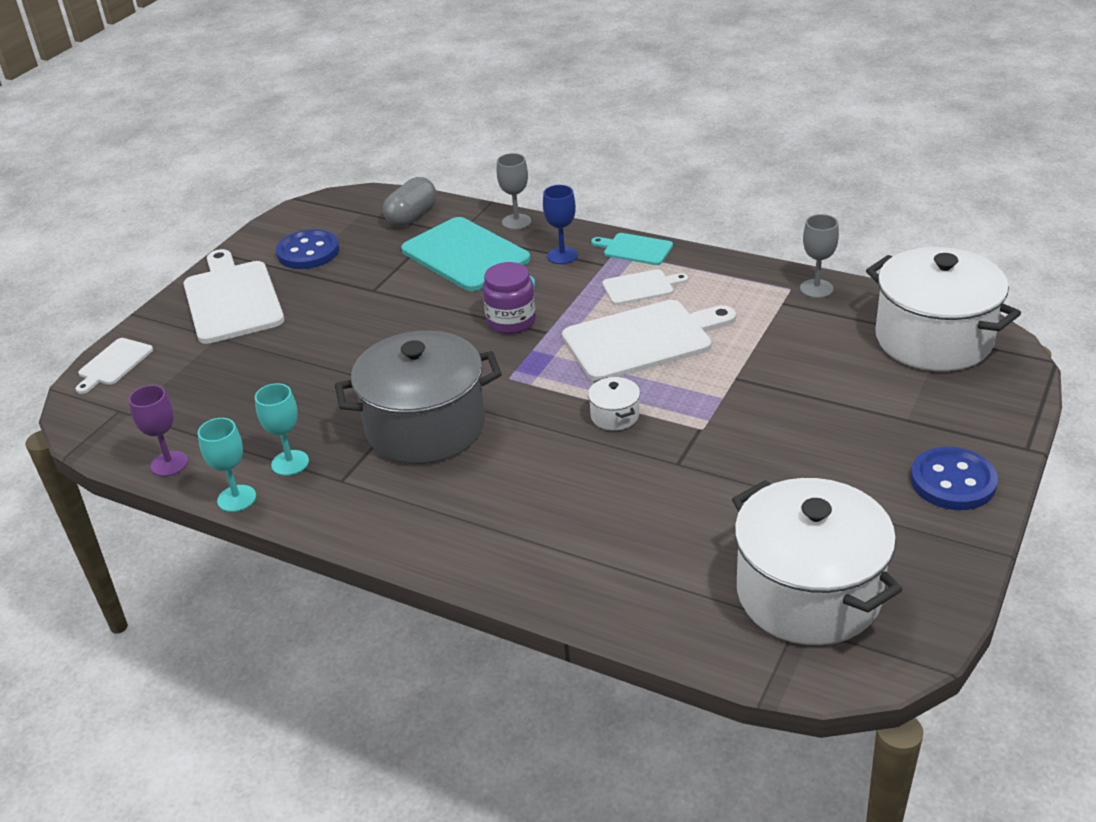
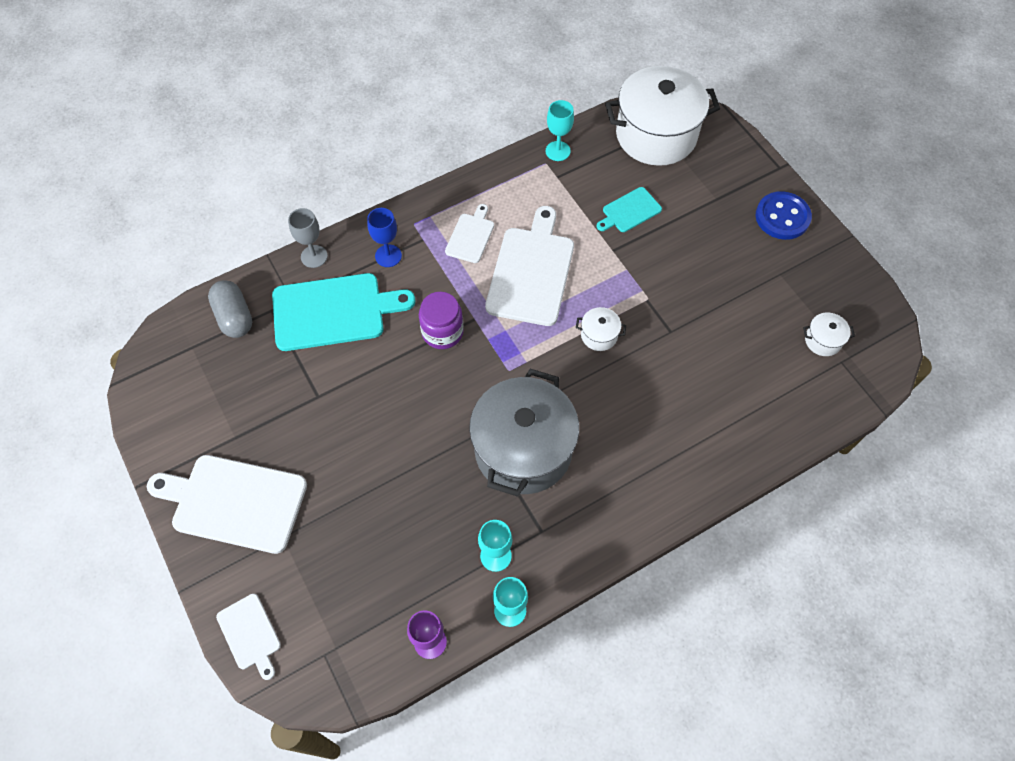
camera: 60 degrees left, 25 degrees up
(308, 252) = (215, 414): blue button -> none
(635, 249) = (421, 211): turquoise cutting board -> turquoise cutting board (629, 211)
(808, 593) = (823, 340): white pot -> white pot, size x0.40
(816, 289) = (558, 151): grey goblet -> turquoise goblet

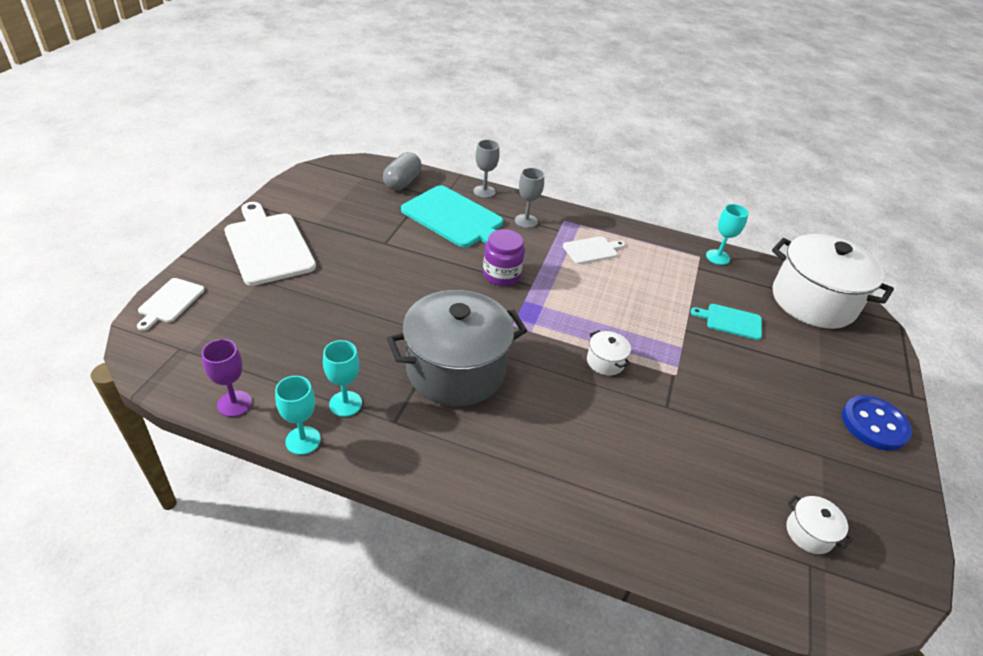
camera: 45 degrees right, 20 degrees down
(388, 256) = (526, 221): blue goblet -> grey goblet
(531, 272) = (606, 294): white cutting board -> none

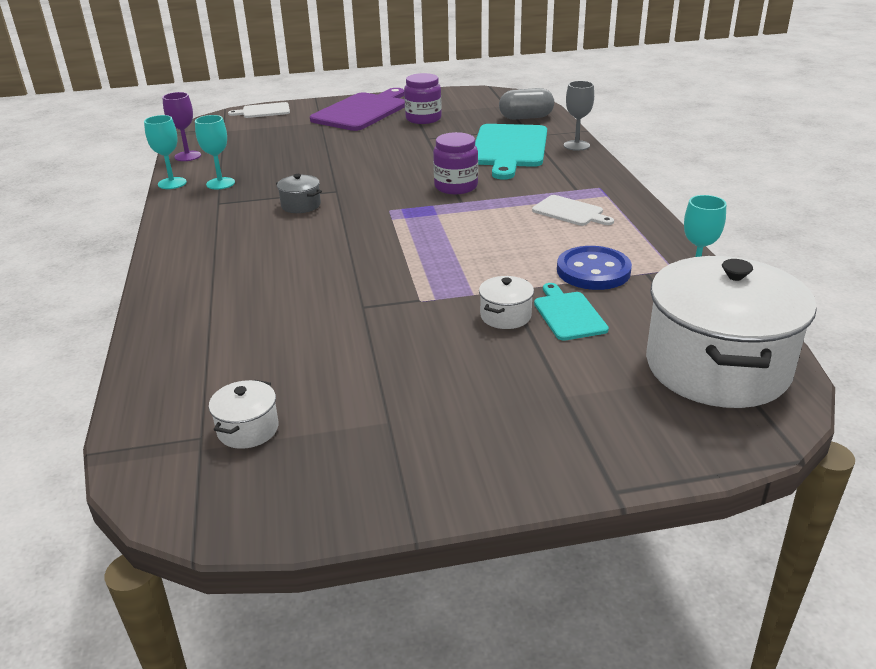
camera: 65 degrees right, 10 degrees down
(268, 246) = (362, 111): white cutting board -> purple cutting board
(337, 225) = (423, 119): none -> purple jar
(455, 370) = (301, 205): grey pot -> grey pot, size x0.40
(526, 221) = (562, 173): grey goblet -> none
(605, 362) = (392, 261): white pot -> white pot (505, 316)
(874, 424) = (497, 458): blue button -> blue button (593, 271)

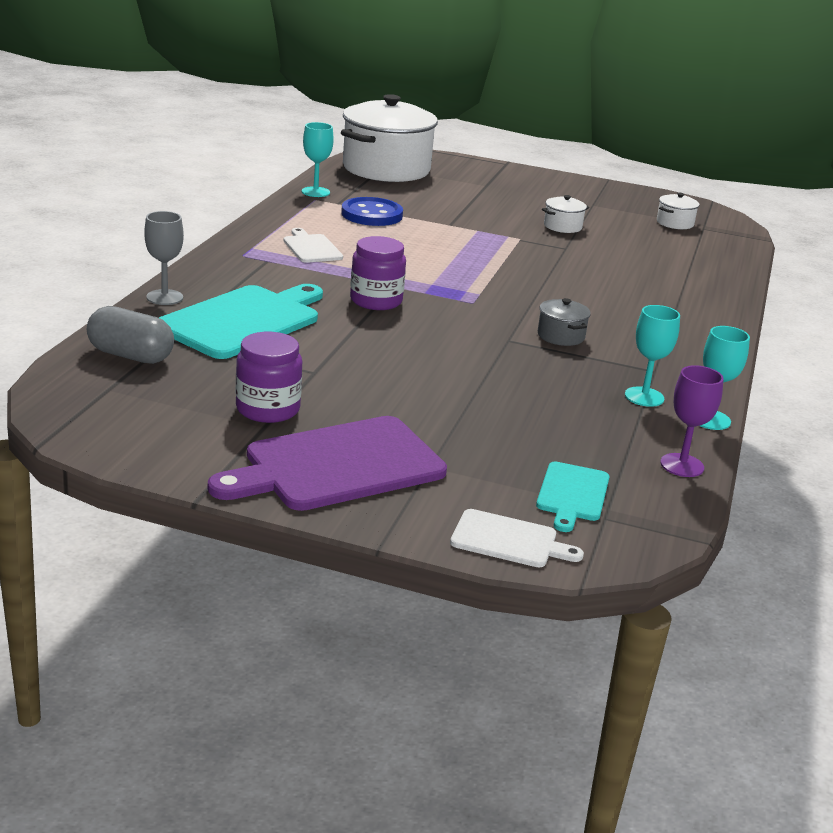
camera: 155 degrees left, 5 degrees down
(505, 316) = (471, 216): white pot -> white pot (562, 226)
(568, 314) = (429, 205): turquoise cutting board -> turquoise cutting board (572, 494)

